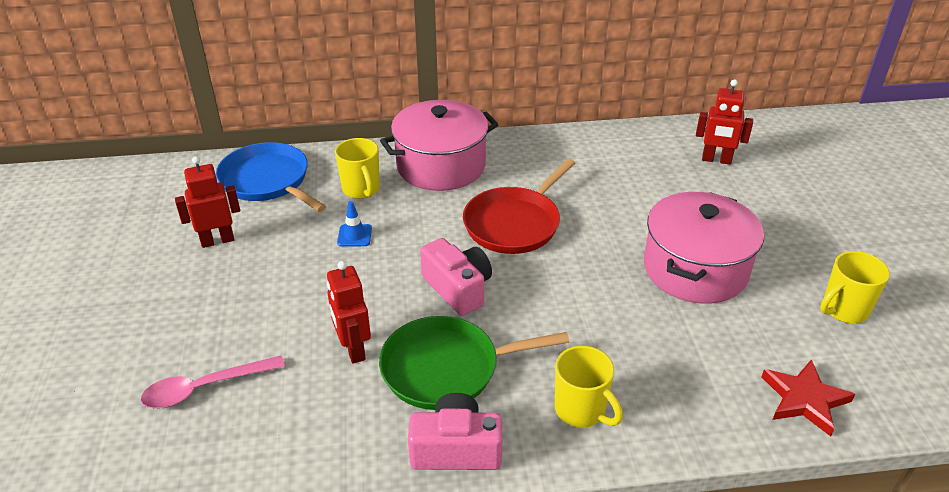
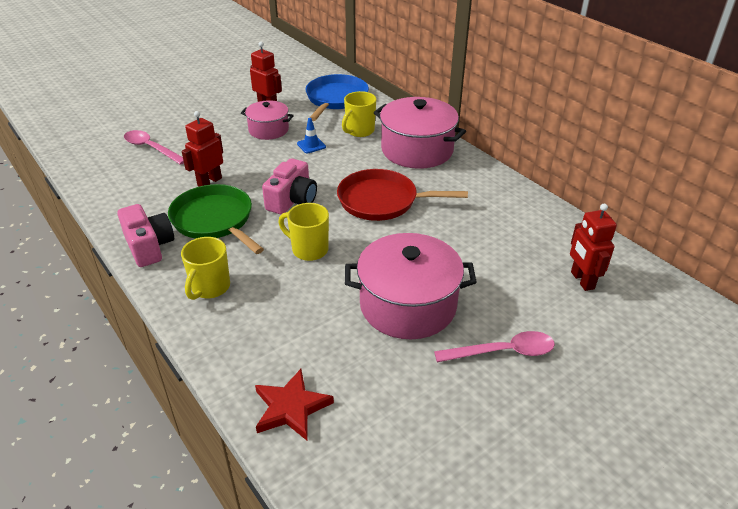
camera: 60 degrees right, 0 degrees up
(280, 259) = (268, 130): none -> pink pot
(784, 238) = (503, 352): none -> pink spoon
(843, 309) = (430, 414): yellow mug -> yellow mug (309, 249)

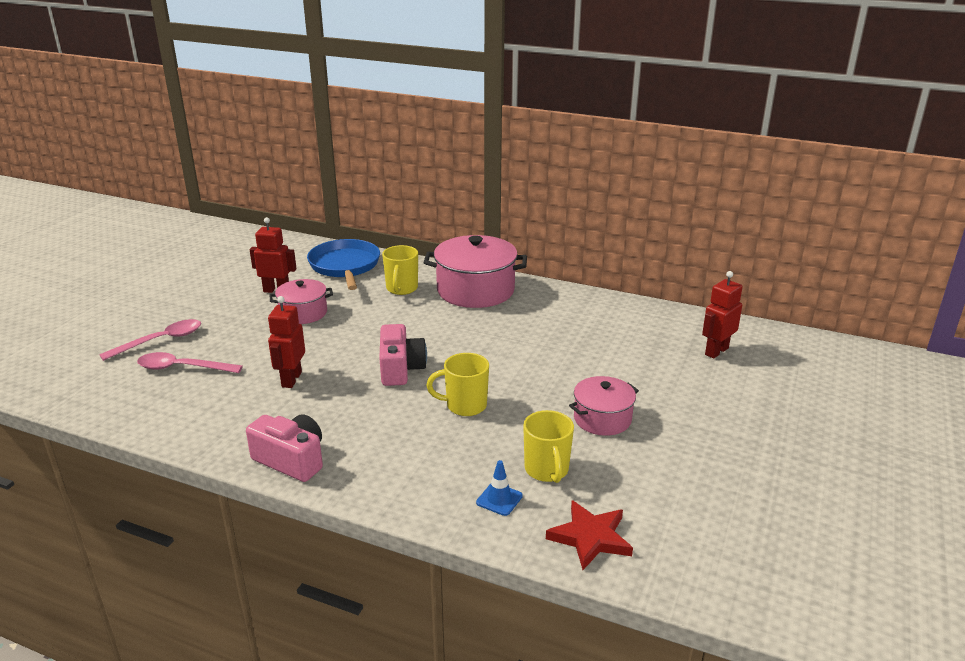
camera: 30 degrees left, 10 degrees down
(210, 288) = (402, 473): yellow mug -> yellow mug (547, 470)
(214, 220) = (338, 412): green pan -> none
(311, 145) = (366, 315): blue traffic cone -> blue traffic cone (499, 499)
(382, 201) = (489, 343): red pan -> none
(408, 305) = (602, 419): pink pot -> pink pot, size x0.58
(503, 352) = (712, 425): pink spoon -> pink spoon (160, 341)
(582, 280) = (716, 351): red robot -> red robot turned 90 degrees clockwise

